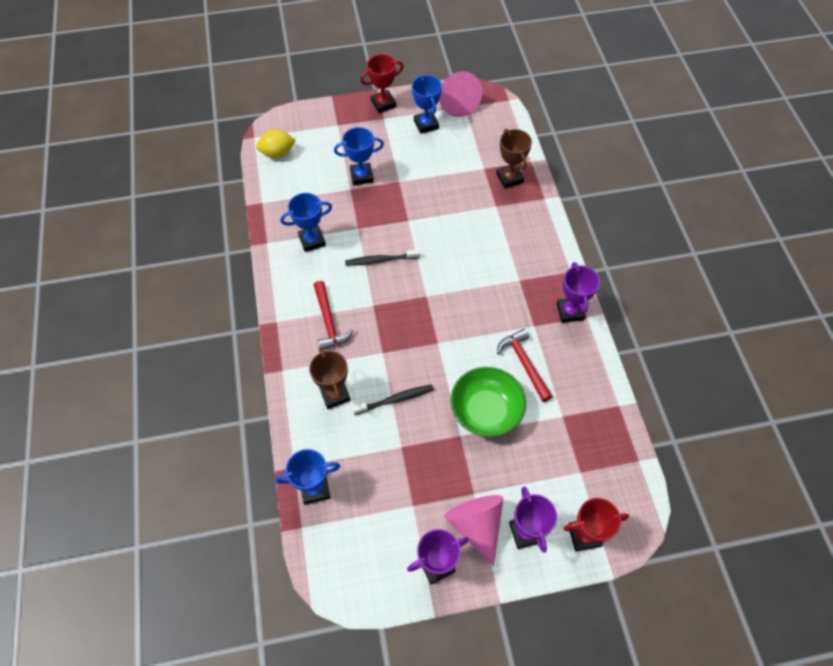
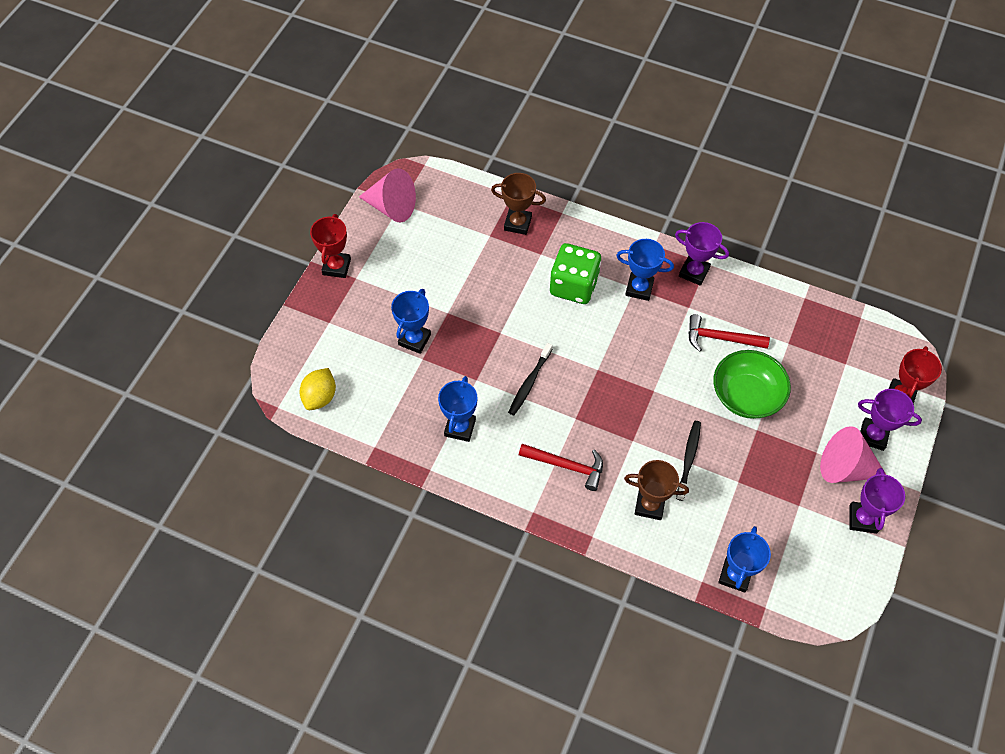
camera: 55 degrees left, 0 degrees up
(426, 124) = (396, 248): blue trophy -> blue trophy (639, 288)
(486, 241) = (573, 286): none -> green dice

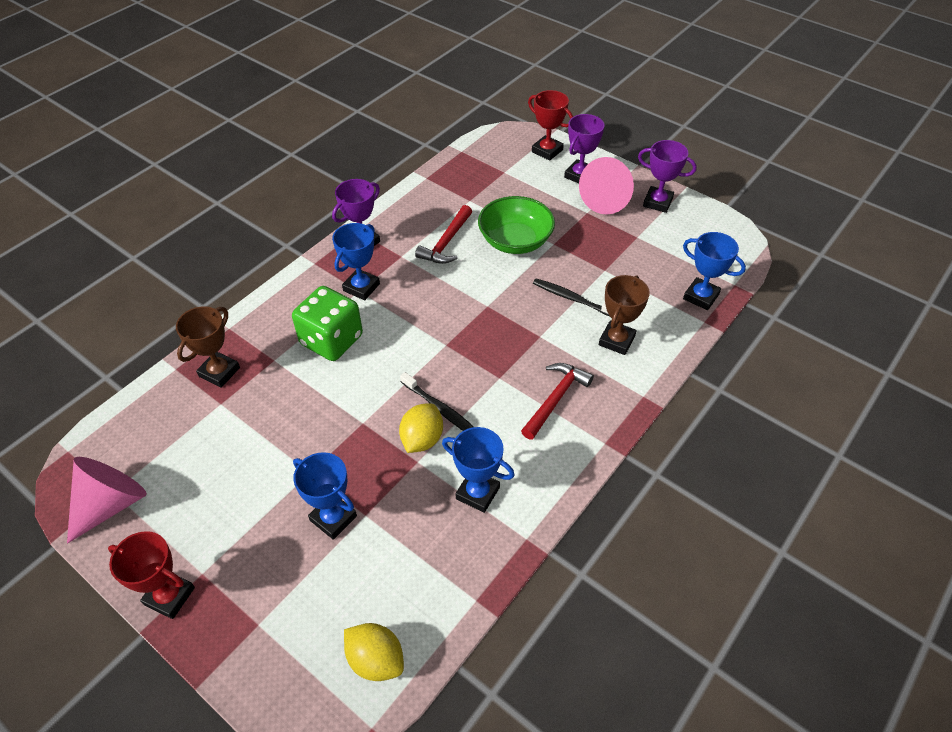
camera: 75 degrees left, 10 degrees down
(497, 377) = (422, 439): none -> yellow lemon

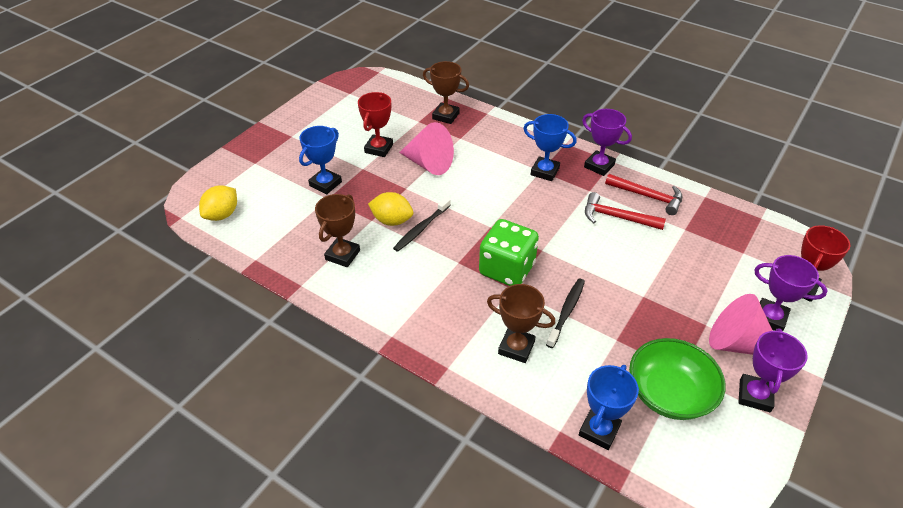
camera: 85 degrees right, 5 degrees down
(111, 504) = (341, 94): pink cone -> pink cone (428, 163)
(169, 596) = (278, 127): red trophy -> red trophy (379, 148)
(331, 340) = (484, 163): green dice -> green dice (507, 269)
(477, 493) = (342, 255): blue trophy -> brown trophy
(515, 241) = (636, 266): green bowl -> green bowl (669, 394)
(555, 399) = (438, 300): red hammer -> red hammer (647, 196)

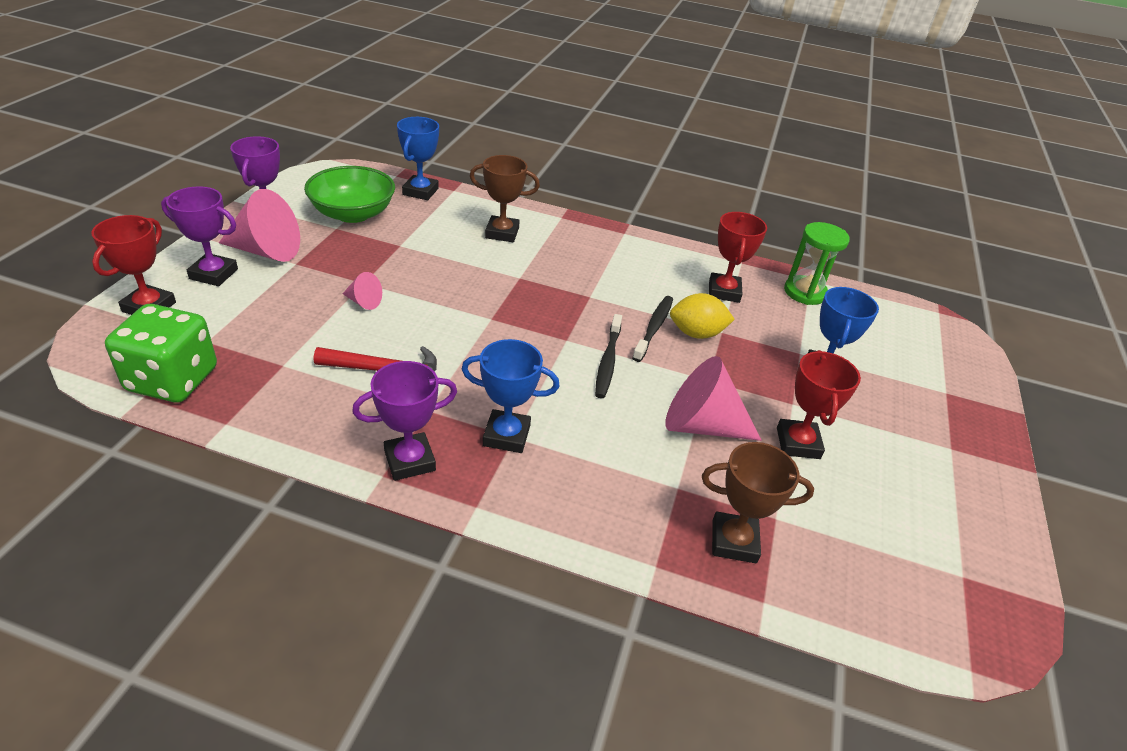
camera: 160 degrees right, 5 degrees down
(222, 215) = (899, 319): yellow lemon -> none
(273, 247) = (805, 292): none -> green hourglass
(342, 255) = (724, 291): brown trophy -> red trophy
(507, 269) = (530, 294): green dice -> green dice (172, 380)
(566, 312) = (454, 262): black toothbrush -> black toothbrush (608, 361)
(599, 166) = (409, 461): purple trophy -> purple trophy turned 45 degrees counterclockwise
(640, 275) = (363, 302): none -> pink cone
(647, 196) = (329, 411): red hammer -> none

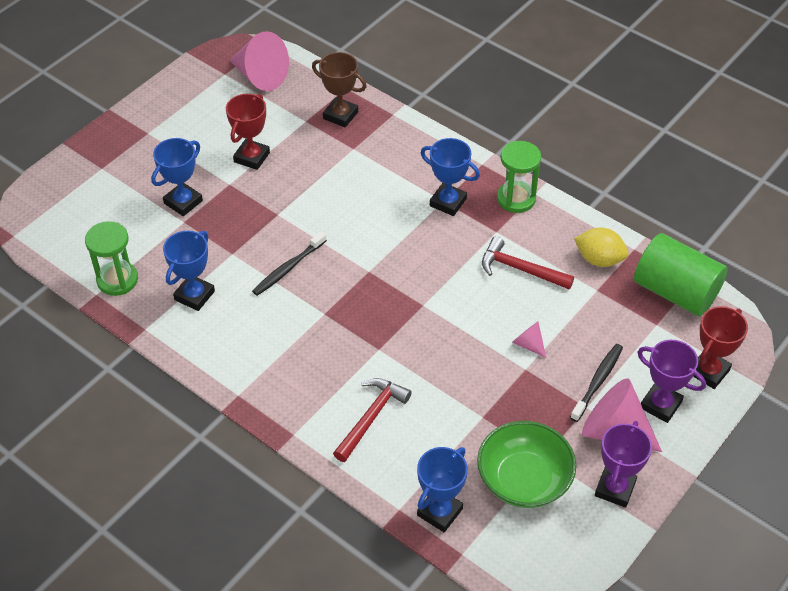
camera: 155 degrees left, 10 degrees up
(172, 380) = (675, 292): green dice -> green cylinder
(409, 461) = (516, 199): purple trophy -> green hourglass
(502, 233) = (371, 418): brown trophy -> red hammer
(608, 361) = (346, 244): black toothbrush -> black toothbrush (597, 382)
(696, 333) = (255, 256): yellow lemon -> yellow lemon (599, 259)
(701, 425) = (309, 182): pink cone -> pink cone (260, 76)
(724, 291) = (194, 295): red trophy -> blue trophy

